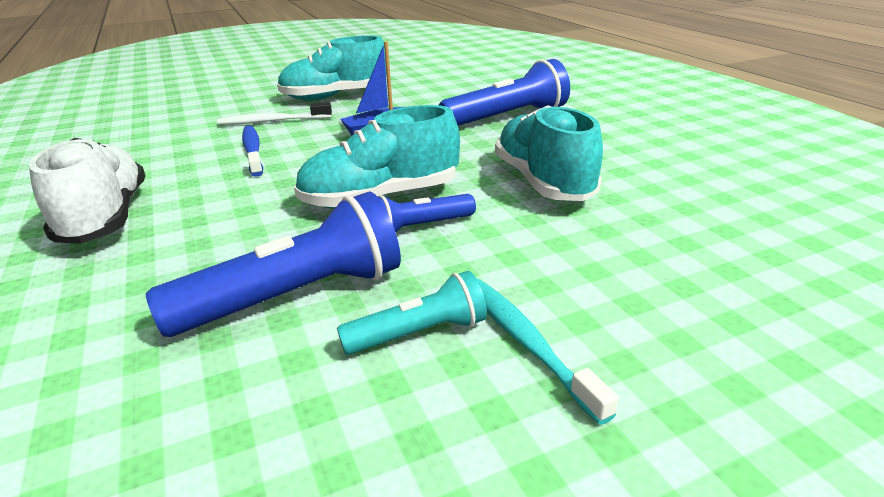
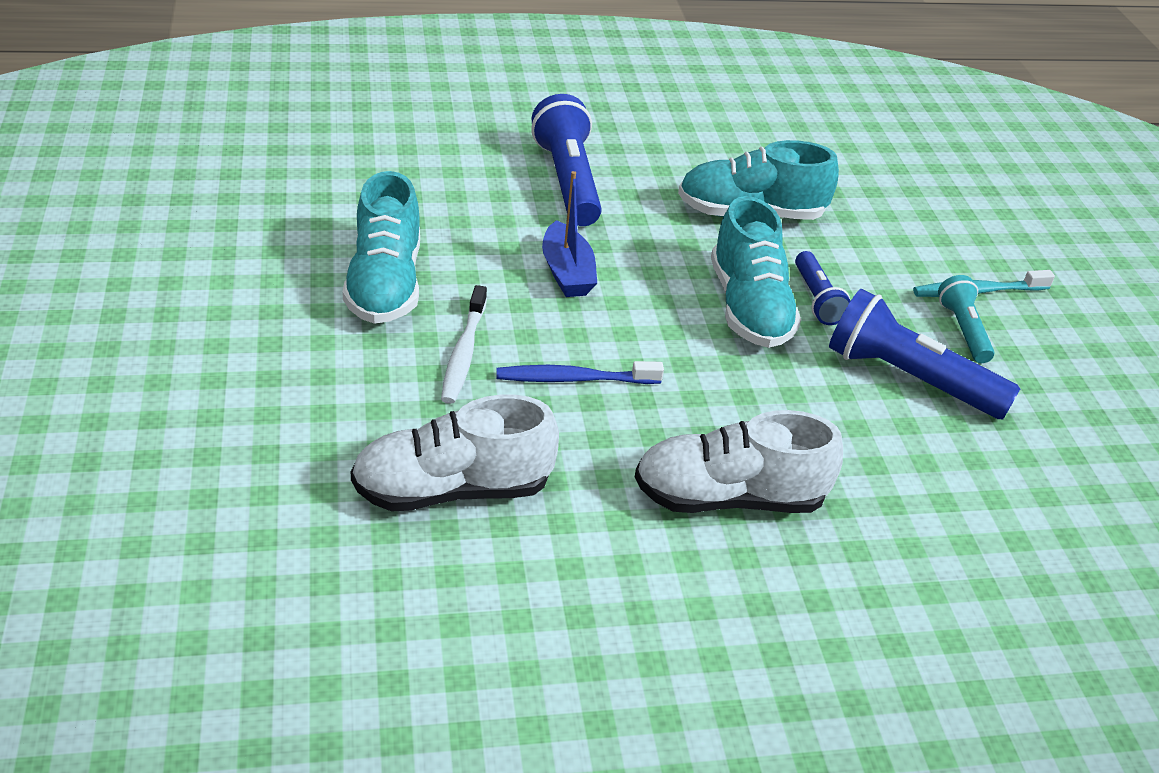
camera: 80 degrees left, 10 degrees up
(135, 137) = (452, 489): none -> white shoe
(295, 296) = (909, 379): blue flashlight -> blue flashlight turned 45 degrees counterclockwise

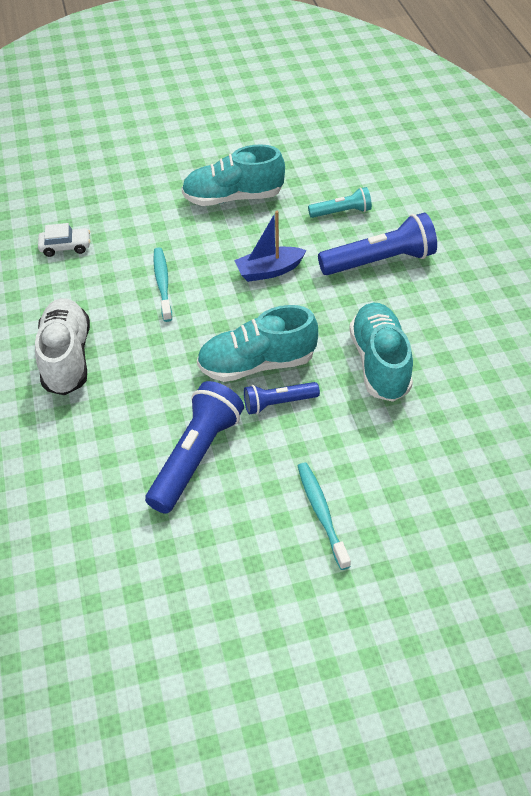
camera: 90 degrees right, 10 degrees up
(452, 489) = (66, 247): white shoe -> white car
(464, 353) = (177, 236): white toothbrush -> none
(574, 379) = (162, 283): blue toothbrush -> turquoise toothbrush
(963, 330) = (264, 497): turquoise flashlight -> turquoise flashlight (341, 212)

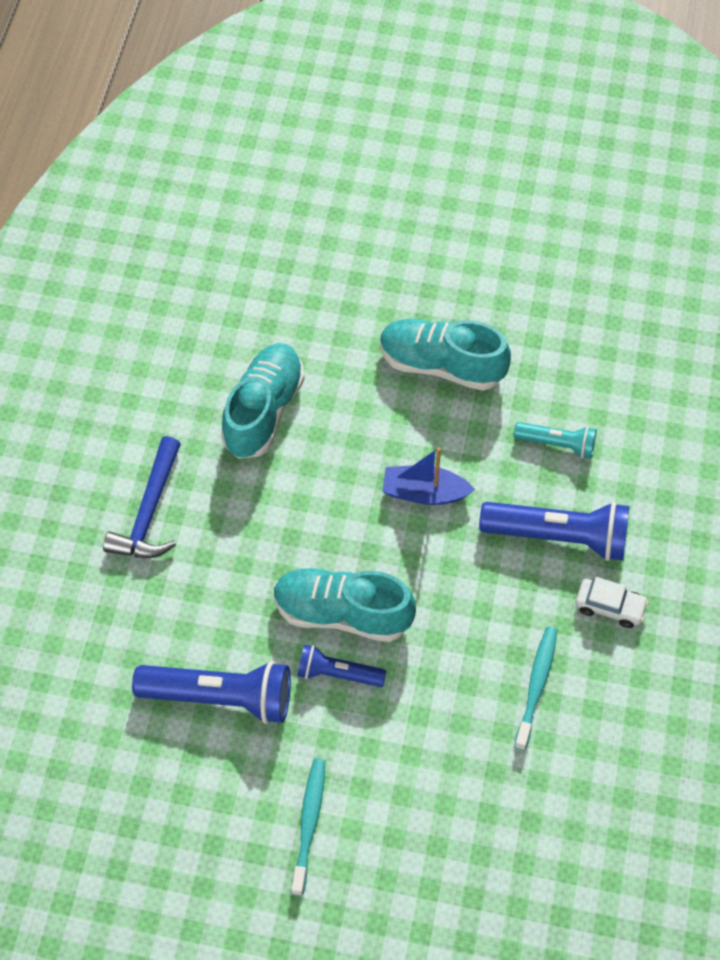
camera: 25 degrees right, 10 degrees up
(66, 247) = (216, 355): white car -> white car (610, 607)
(67, 358) = (149, 512): white shoe -> blue hammer
(162, 283) = (297, 457): turquoise toothbrush -> turquoise toothbrush (536, 685)
(196, 456) = (220, 697): blue flashlight -> blue flashlight turned 45 degrees clockwise
(379, 363) = (475, 675): turquoise shoe -> turquoise shoe (263, 411)

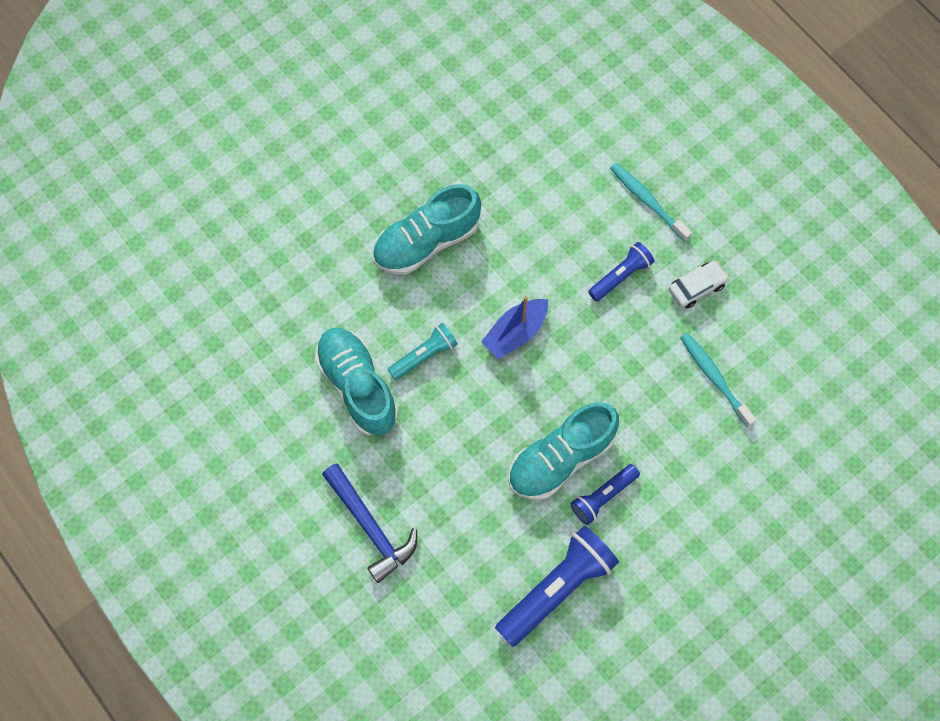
camera: 50 degrees left, 10 degrees up
(309, 823) = (695, 600): turquoise toothbrush -> turquoise toothbrush (647, 201)
(557, 444) = (552, 220): turquoise flashlight -> turquoise flashlight (424, 355)
(559, 536) = (620, 276): blue flashlight -> blue flashlight, size x0.57

